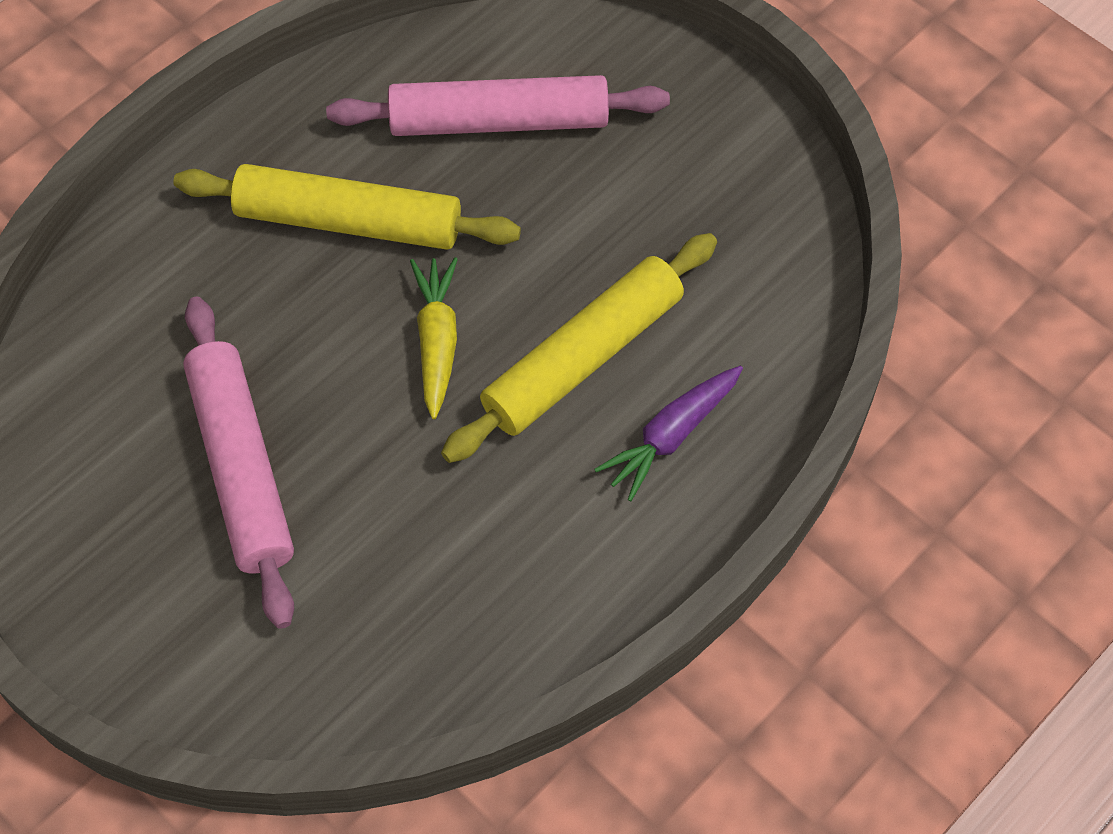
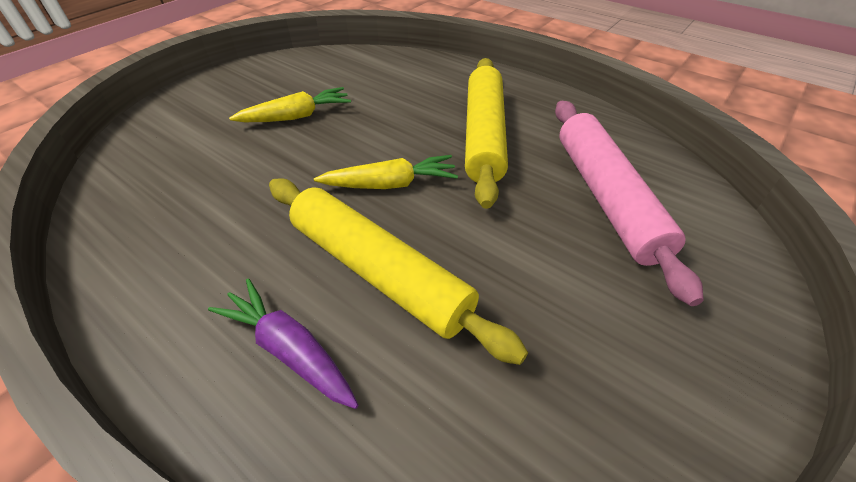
camera: 85 degrees right, 15 degrees down
(242, 468) = (296, 116): pink rolling pin -> yellow carrot

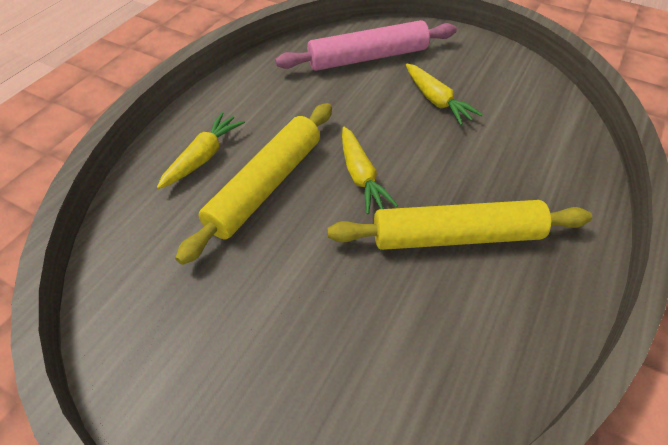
camera: 80 degrees right, 5 degrees up
(289, 349) = (203, 157): purple carrot -> yellow carrot
(606, 197) = (380, 346): pink rolling pin -> pink rolling pin (368, 57)

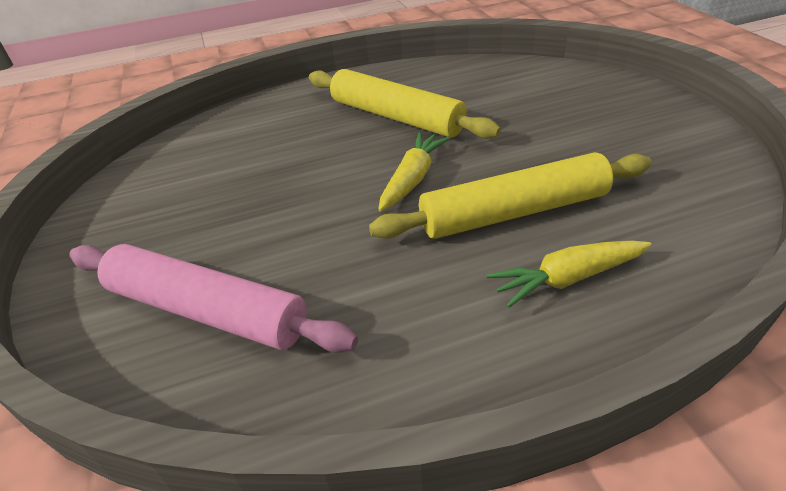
camera: 135 degrees left, 10 degrees down
(436, 101) = (241, 208): yellow carrot -> none

